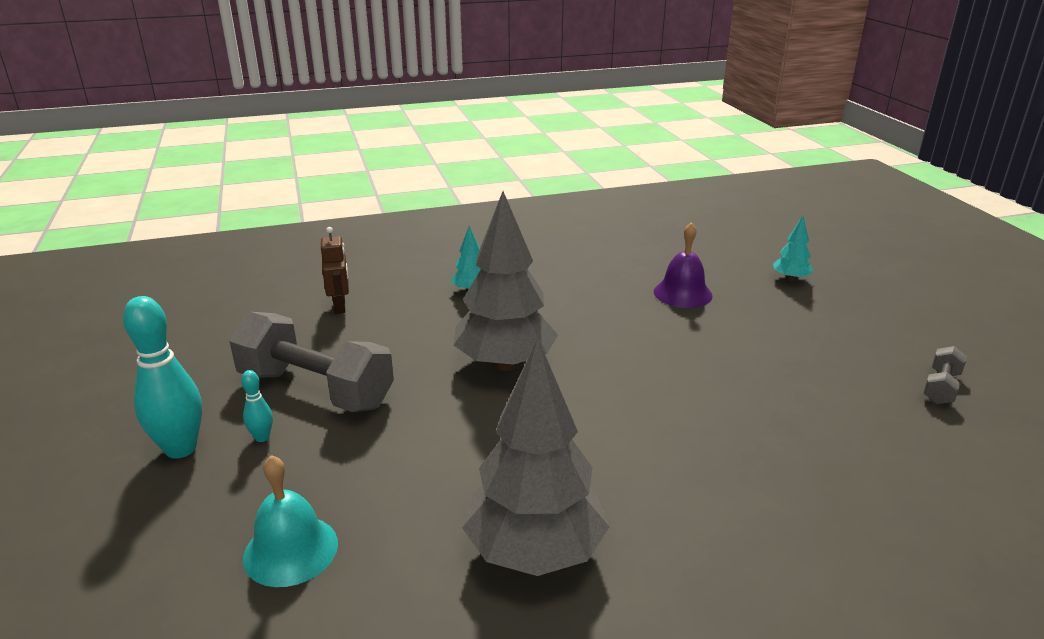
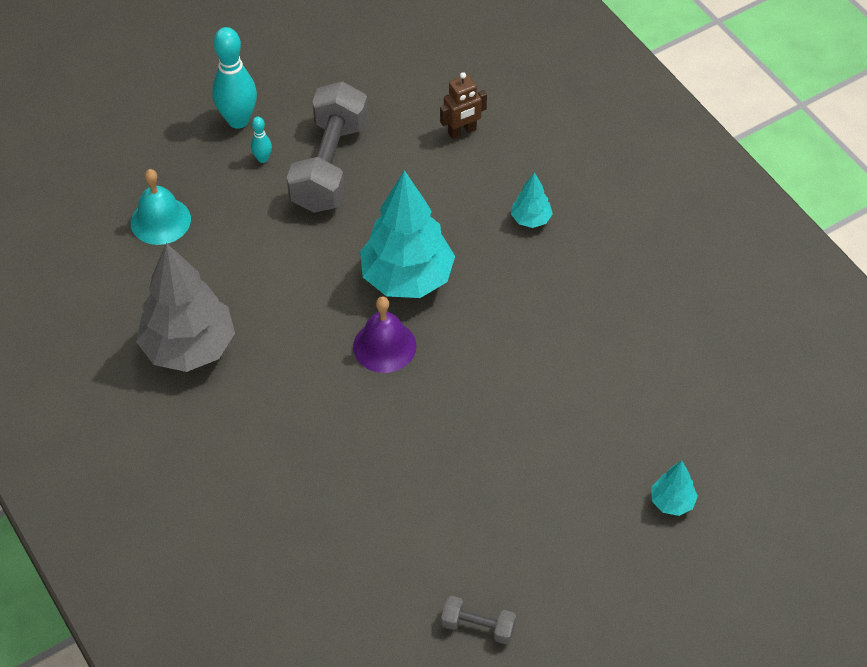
camera: 75 degrees right, 25 degrees up
(505, 364) = (407, 278): grey tree -> turquoise tree
(682, 293) = (594, 400): purple bell -> purple bell (384, 346)

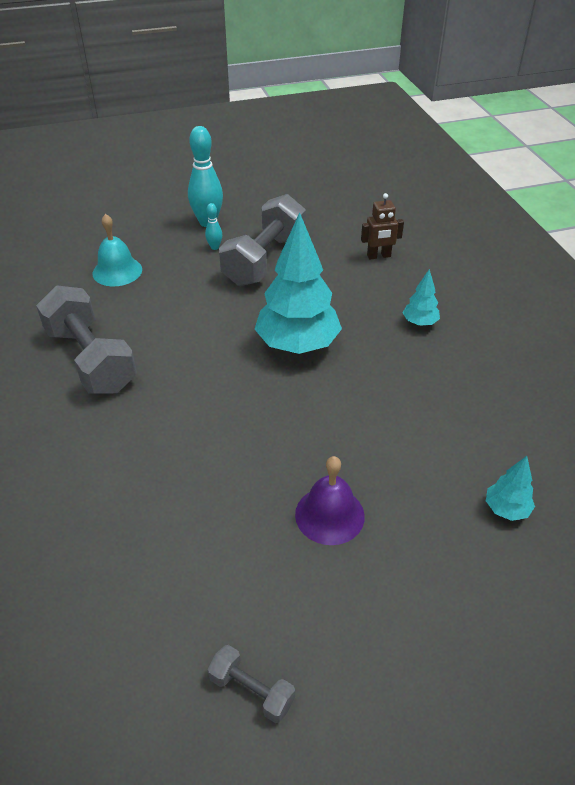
camera: 15 degrees right, 10 degrees down
(189, 348) = (91, 360): grey tree -> grey dumbbell
(384, 346) = (257, 392): purple bell -> purple bell (329, 515)
(672, 502) = (510, 601): turquoise tree -> turquoise tree (506, 509)

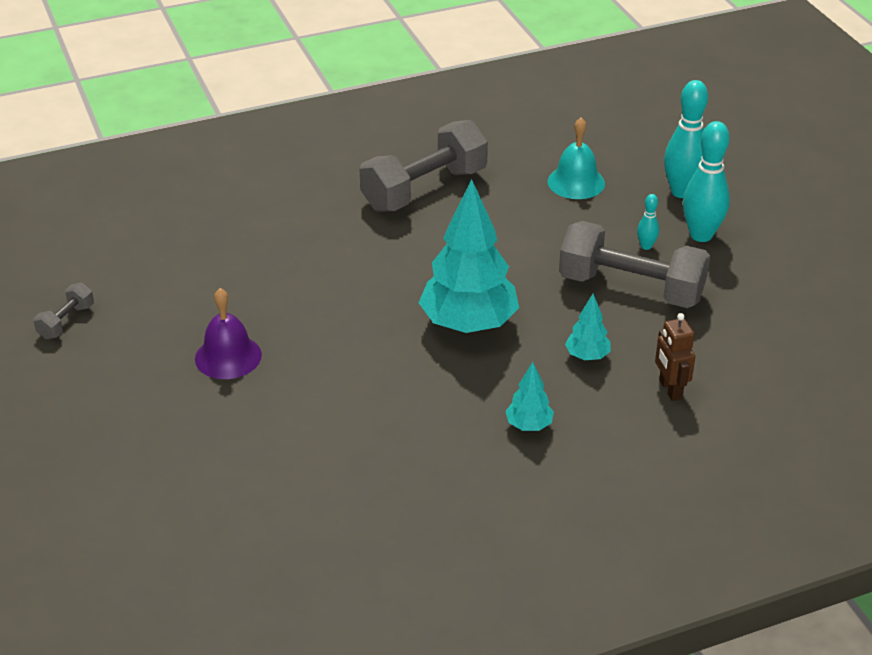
camera: 85 degrees right, 5 degrees down
(151, 224) = (682, 192): none -> turquoise bowling pin
(506, 509) = (232, 480): turquoise tree -> turquoise tree (587, 356)

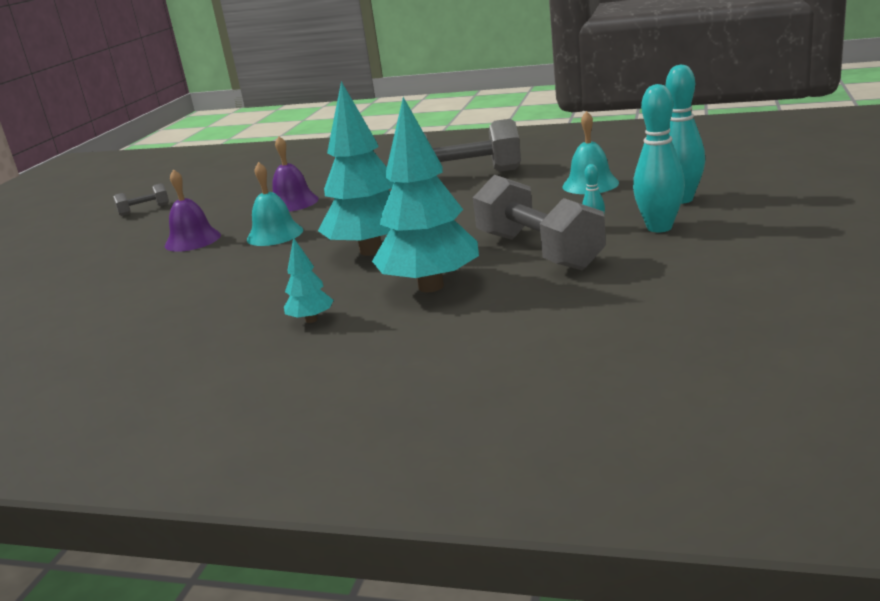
camera: 40 degrees right, 15 degrees down
(268, 269) = (293, 203): none -> purple bell
(323, 325) = (275, 234): none -> turquoise bell
(587, 356) = (431, 286): turquoise tree -> turquoise tree, size x2.21
(670, 389) = (468, 323): brown robot -> none

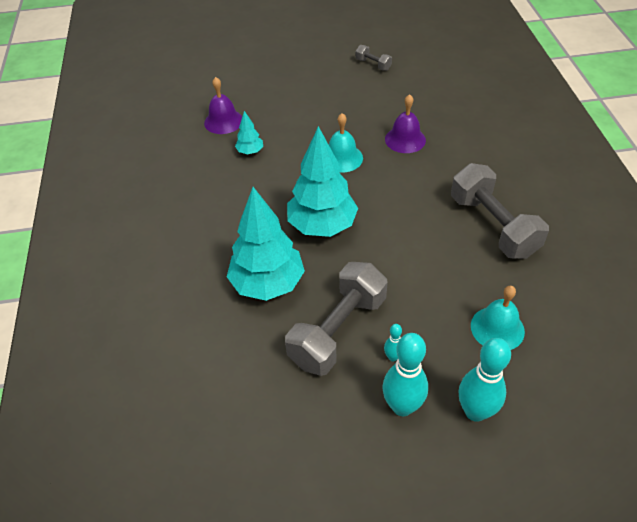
camera: 65 degrees right, 25 degrees up
(192, 240) = (324, 119): purple bell -> purple bell (223, 121)
(311, 320) = (213, 239): turquoise tree -> turquoise tree (250, 152)

